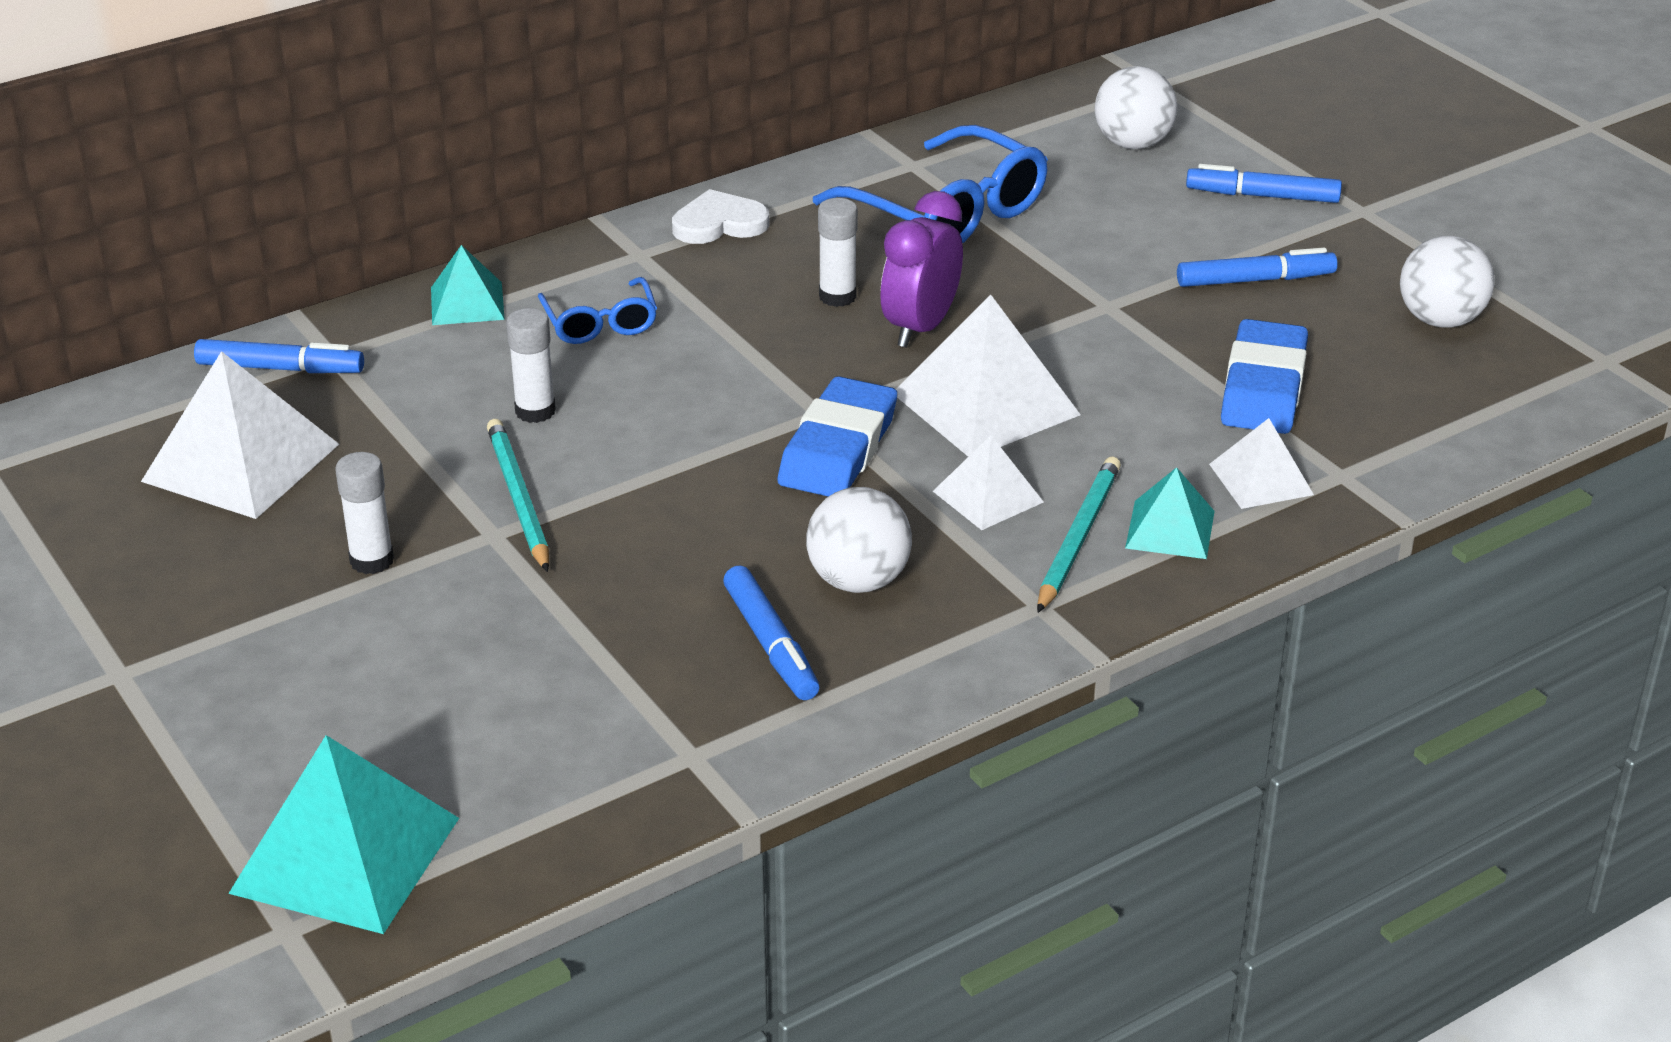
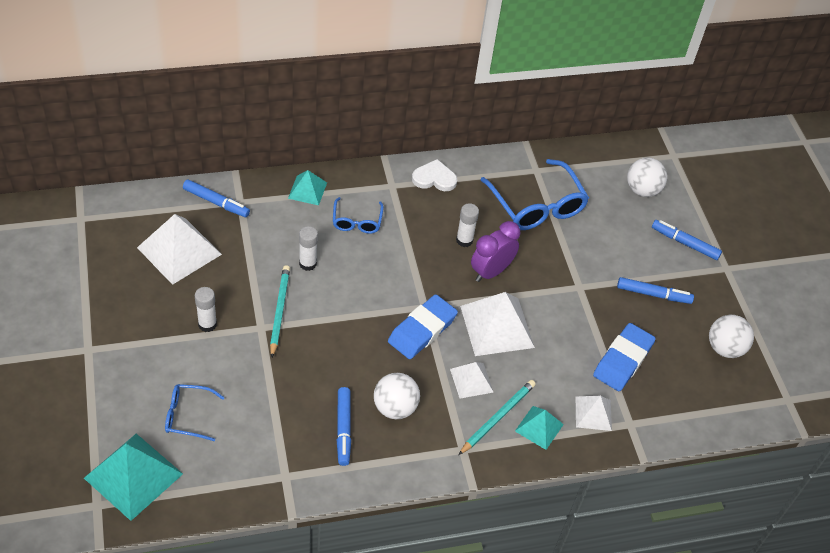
camera: 15 degrees right, 15 degrees up
(414, 719) = (188, 416): none -> blue glasses

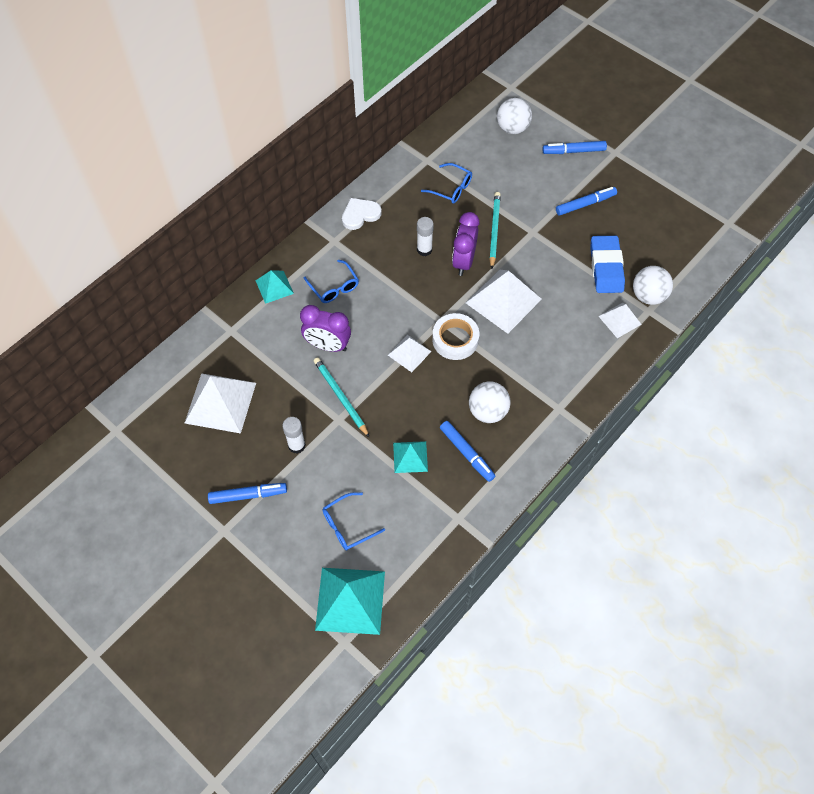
camera: 30 degrees left, 10 degrees up
(216, 202) = (212, 344): blue marker -> blue marker (247, 495)
(307, 263) = (328, 345): white glue stick -> purple clock
(422, 330) = (455, 340): blue eraser -> white tape
(471, 380) = (521, 353): white pyramid -> white pyramid (409, 353)
(497, 417) = (561, 368): turquoise pencil -> turquoise pencil (494, 230)
(537, 206) = (451, 188): blue glasses -> blue glasses, size x0.54
(539, 427) = (594, 355): turquoise pyramid -> turquoise pyramid (410, 457)
(724, 348) = (662, 213): white ball -> white ball (648, 296)

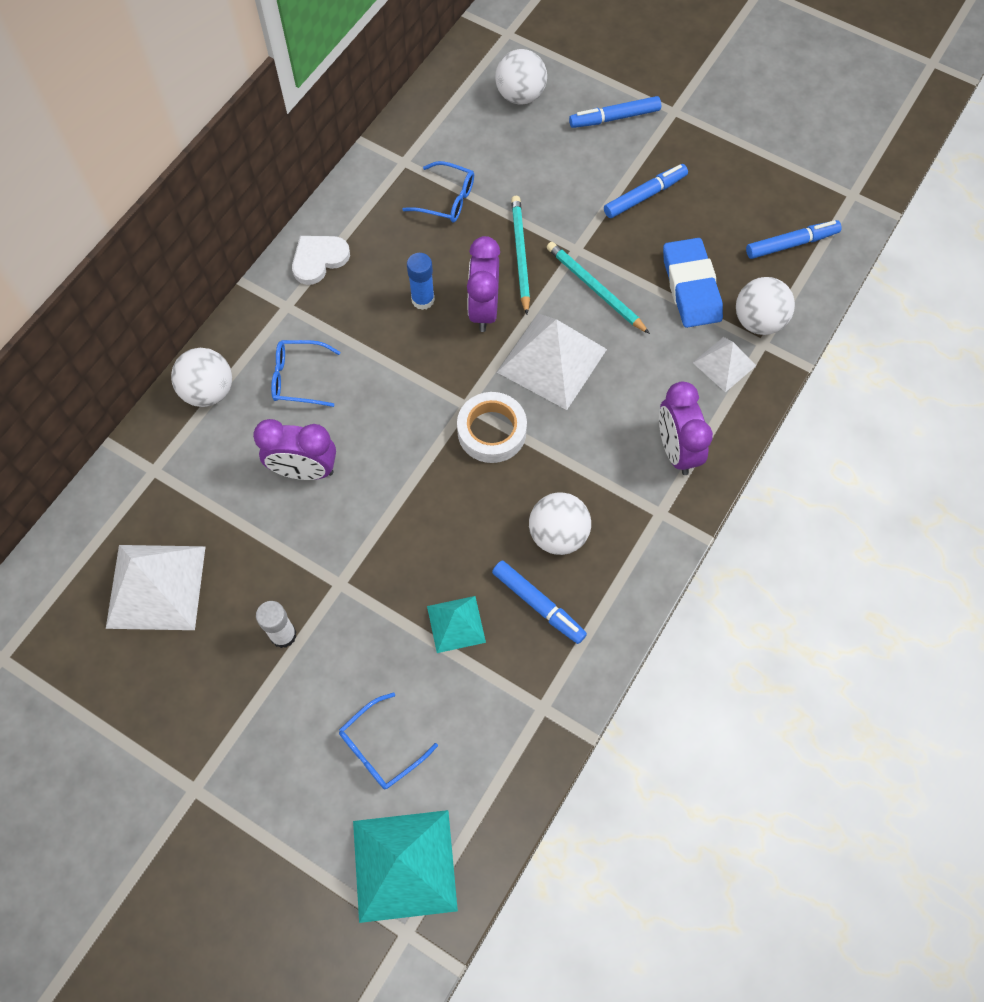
camera: 10 degrees left, 5 degrees up
(247, 495) = (221, 726): blue marker -> blue marker (790, 244)
(274, 287) = (208, 391): turquoise pyramid -> white ball
(334, 287) = (298, 378): blue glasses -> blue glasses turned 135 degrees clockwise
(340, 397) = (336, 548): turquoise pencil -> turquoise pencil (595, 289)
(409, 353) = (427, 463): white pyramid -> none
(424, 250) = (423, 300): white glue stick -> blue glue stick
(577, 370) = (676, 450): none -> purple clock

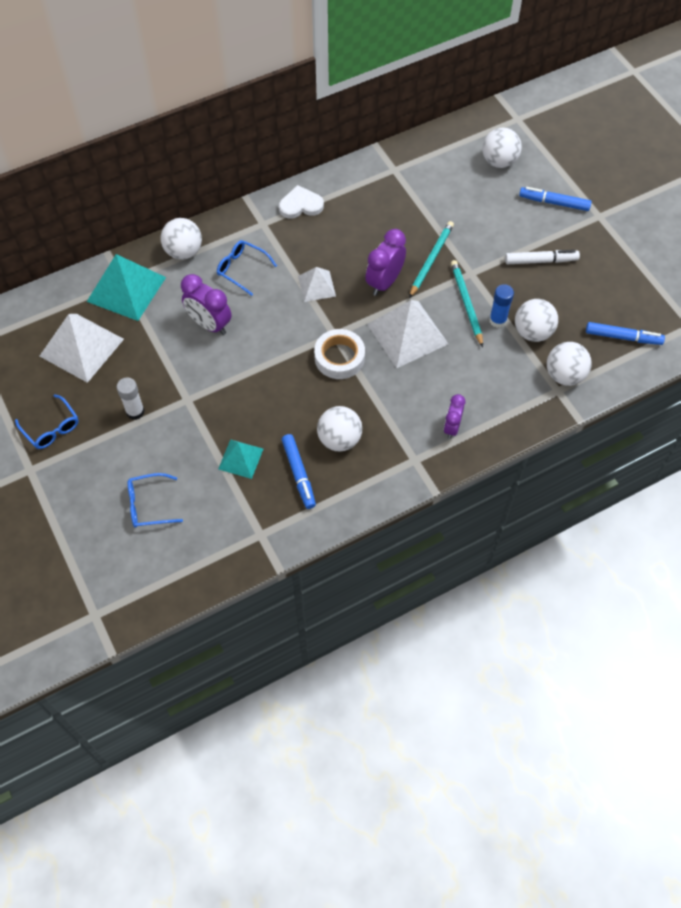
camera: 30 degrees right, 5 degrees down
(404, 865) = (118, 577): turquoise pyramid -> turquoise pyramid (126, 289)
(423, 300) = (349, 258): blue glue stick -> blue glue stick (497, 320)
(447, 199) = (406, 205): blue glasses -> blue glasses (51, 428)
(644, 196) = (540, 261): blue marker -> white marker
(676, 450) = (452, 427): purple clock -> purple clock, size x0.63
(691, 287) = (532, 332): blue eraser -> white ball
(724, 364) = (521, 390): white pyramid -> white pyramid (316, 286)

